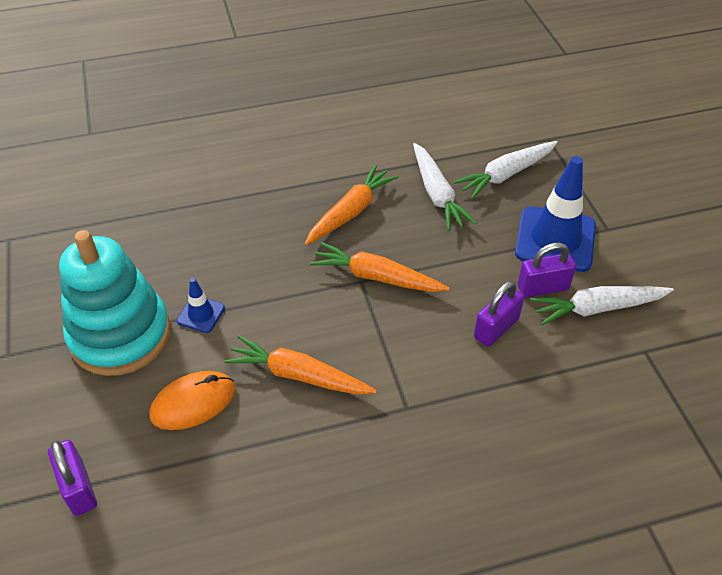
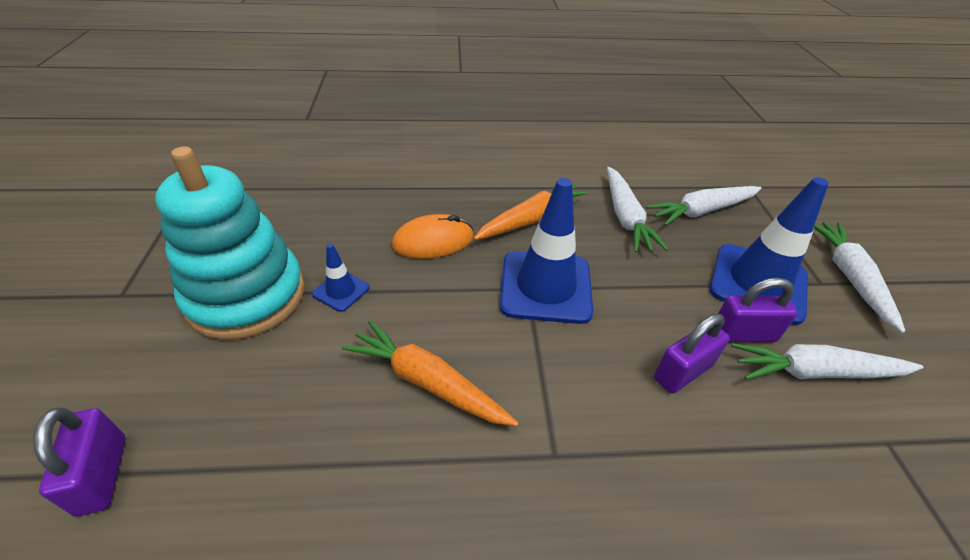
camera: 10 degrees right, 5 degrees down
(193, 402) = (291, 390): orange mouse -> orange mouse (433, 241)
(376, 277) = (545, 287): orange carrot -> blue traffic cone
(631, 219) = (849, 277): none -> white carrot

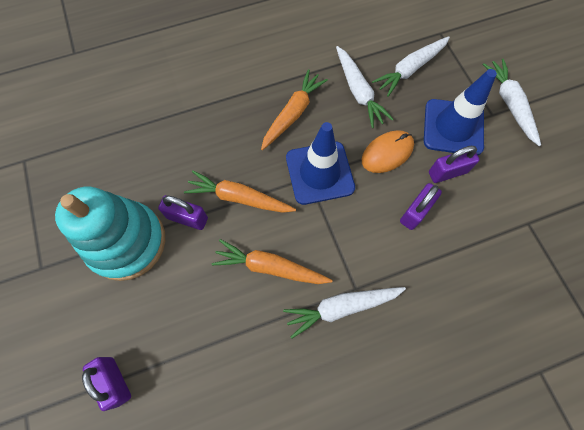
camera: 15 degrees left, 25 degrees up
(341, 291) = (187, 218): blue traffic cone -> purple padlock
(421, 286) = (239, 198): none -> orange carrot
(433, 241) = (231, 156): orange mouse -> orange mouse (387, 153)
(815, 372) = (490, 188): white carrot -> white carrot (341, 307)

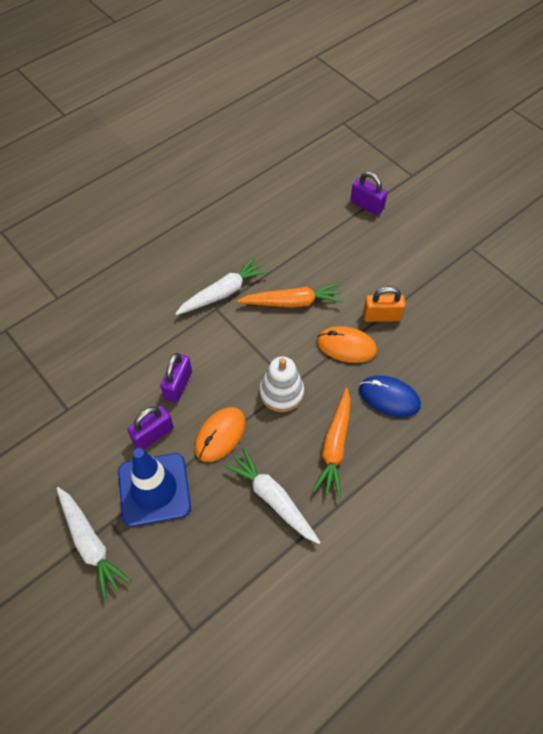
camera: 160 degrees right, 10 degrees down
(127, 242) = (419, 284): turquoise stacking toy -> none
(187, 218) = (382, 316): purple padlock -> orange padlock
(226, 137) = (389, 397): none -> blue mouse
(239, 198) = (346, 346): orange carrot -> orange mouse
(319, 173) = (281, 392): blue traffic cone -> white stacking toy
(410, 69) = (220, 553): white carrot -> none

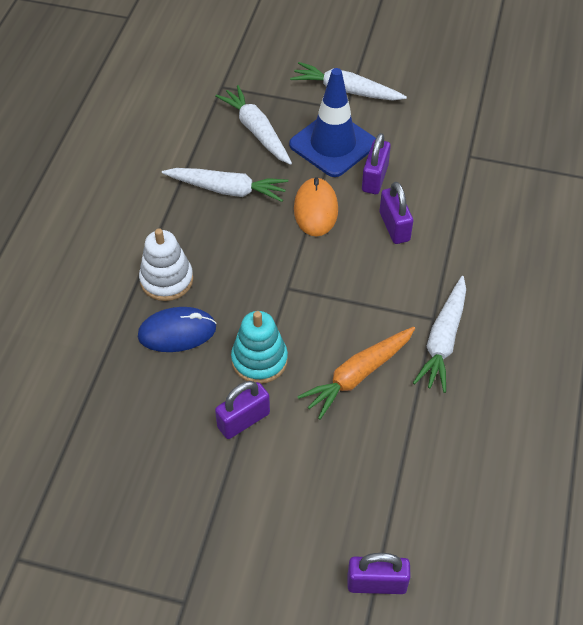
camera: 145 degrees right, 5 degrees down
(203, 548) = (256, 131): none -> white carrot
(281, 392) = (290, 275): white stacking toy -> white stacking toy (166, 280)
(334, 446) = (202, 258): orange carrot -> none
(346, 346) = (259, 360): orange mouse -> turquoise stacking toy
(382, 316) = (243, 420): orange padlock -> purple padlock

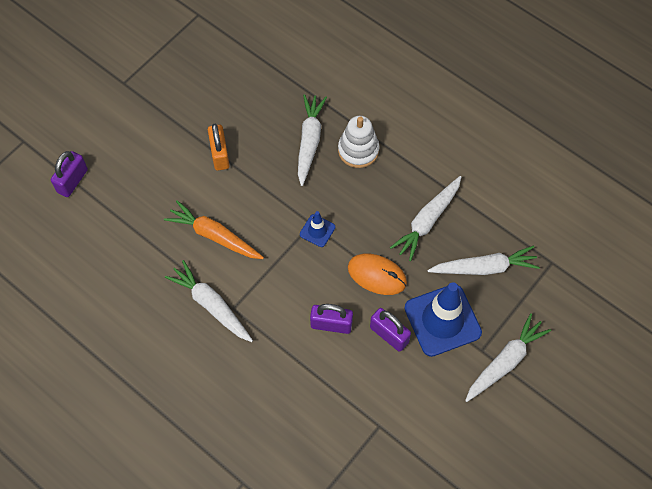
camera: 115 degrees right, 10 degrees up
(177, 332) = (309, 141): blue mouse -> white carrot
(243, 420) = (220, 154): purple padlock -> orange padlock
(259, 360) = (260, 181): turquoise stacking toy -> none
(293, 279) = (317, 231): none -> blue traffic cone
(358, 375) = (214, 236): orange carrot -> orange carrot turned 45 degrees counterclockwise

